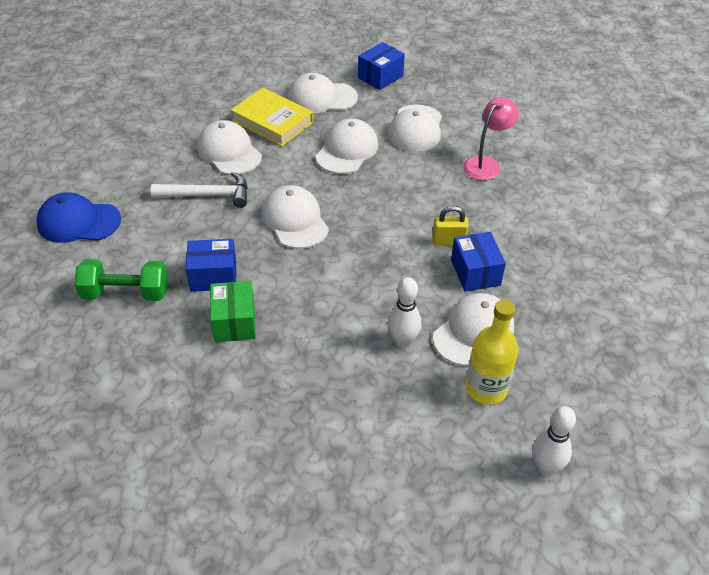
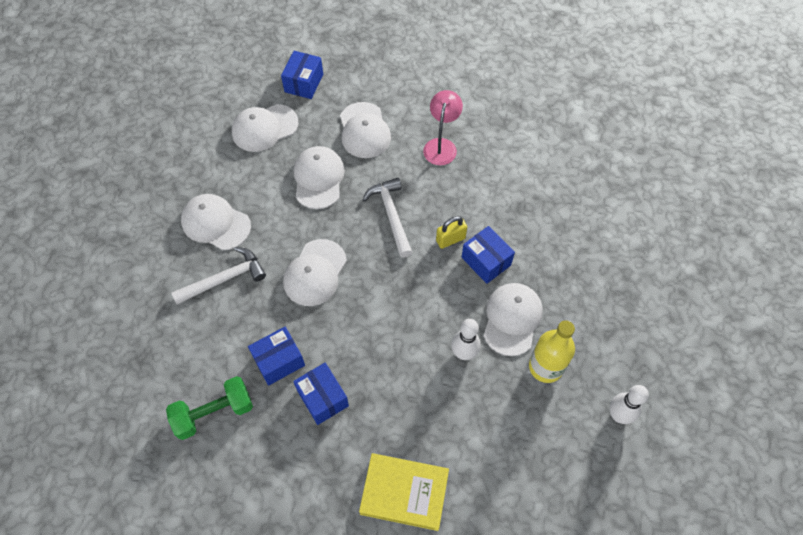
camera: 25 degrees left, 15 degrees up
(78, 222) = (124, 359): blue cap -> none
(234, 322) = (322, 398): green box -> blue box
(272, 121) = (235, 173): yellow book -> yellow book (404, 492)
(295, 220) = (315, 273): white cap -> white cap turned 105 degrees counterclockwise
(400, 201) = (391, 215): none -> white hammer

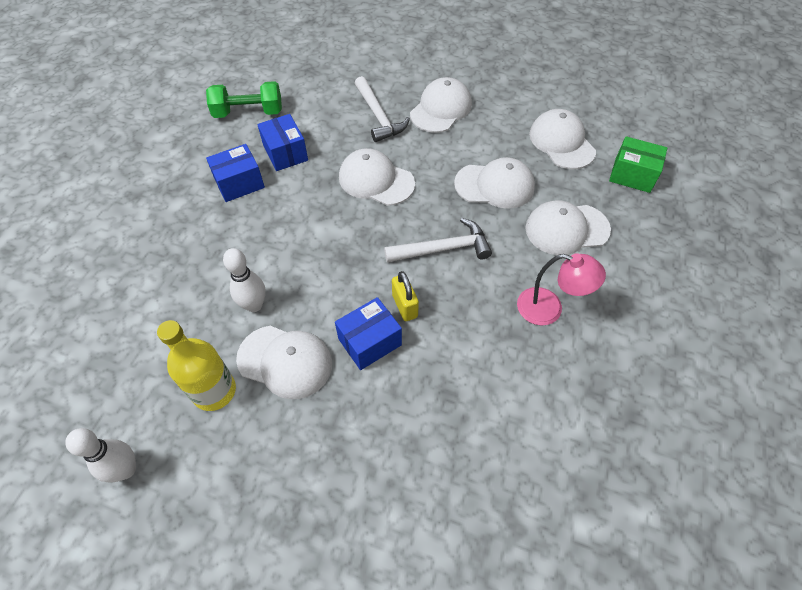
camera: 95 degrees right, 5 degrees down
(214, 413) = (248, 113): green dumbbell -> green dumbbell turned 75 degrees counterclockwise
(304, 83) = (632, 175): blue box -> green box
(404, 492) = (126, 240): yellow book -> none

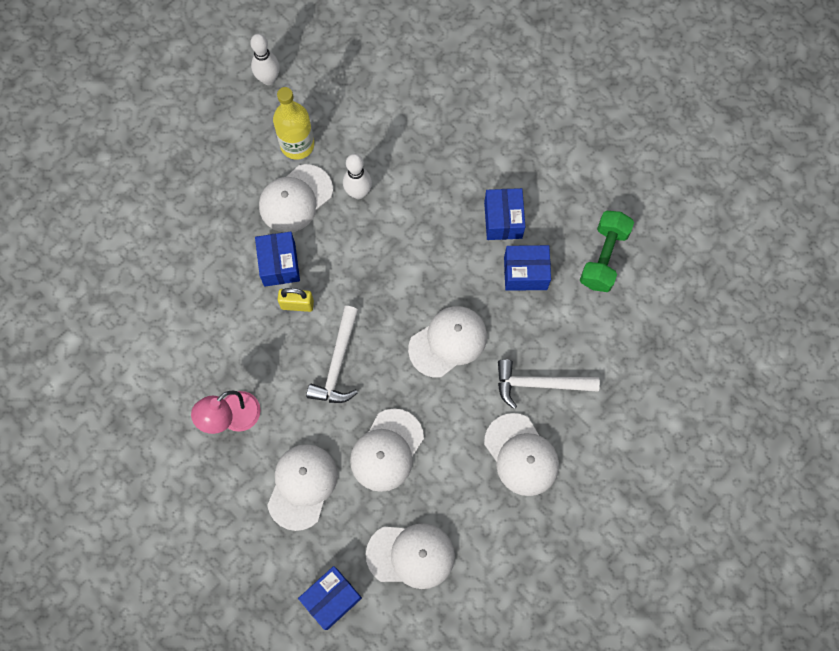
camera: 115 degrees right, 15 degrees up
(632, 175) = (331, 598): green box -> blue box

